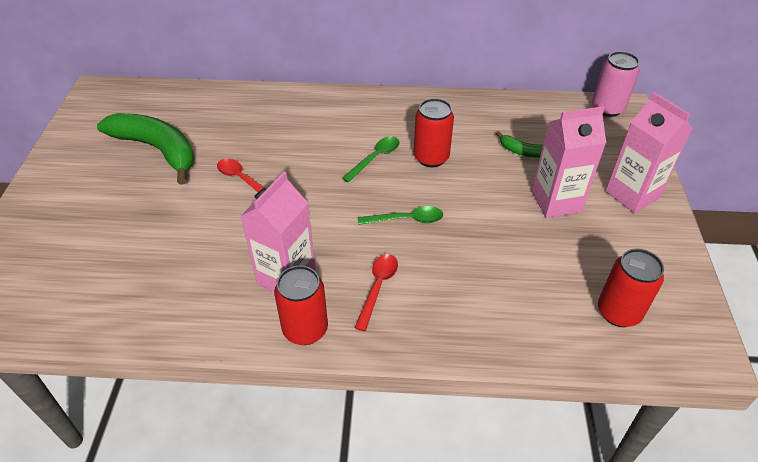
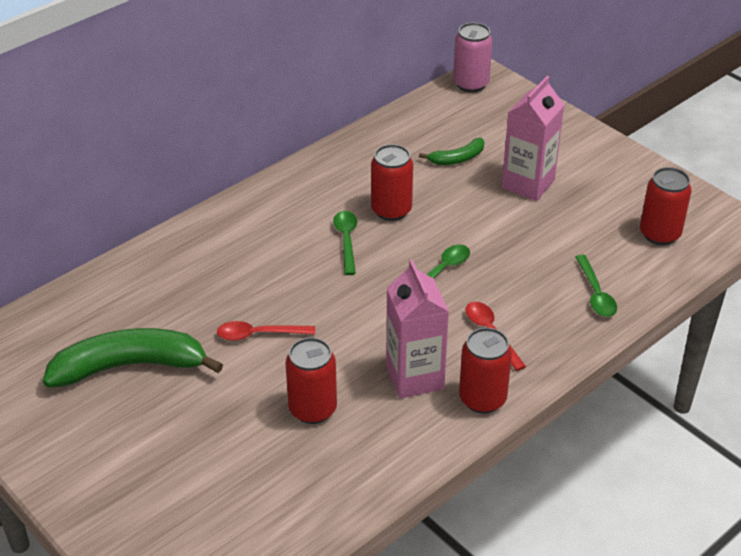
camera: 45 degrees left, 5 degrees down
(202, 249) = (313, 409): none -> red can
(497, 319) = (595, 293): none -> green spoon
(632, 195) = (571, 145): pink carton -> none

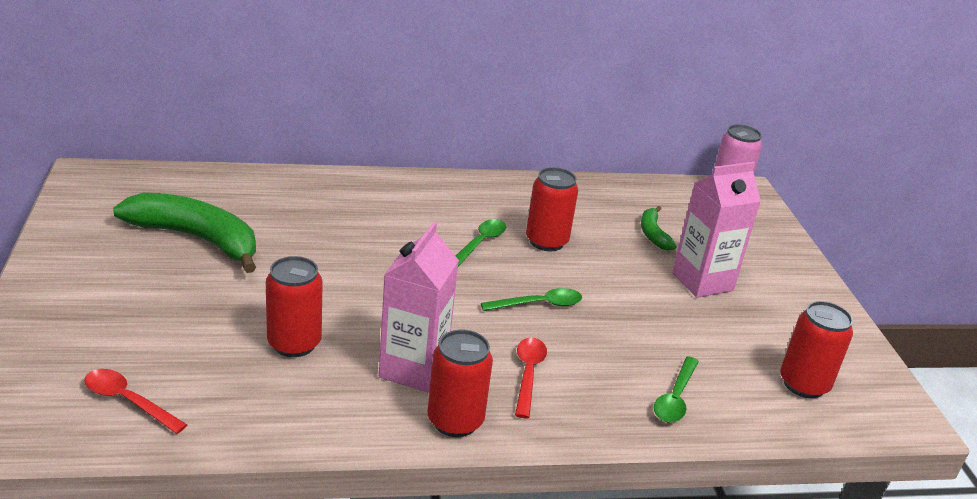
camera: 30 degrees right, 10 degrees down
(259, 334) = (322, 269): red spoon -> red spoon (128, 401)
(457, 159) = (653, 234): green banana -> green banana turned 75 degrees clockwise

